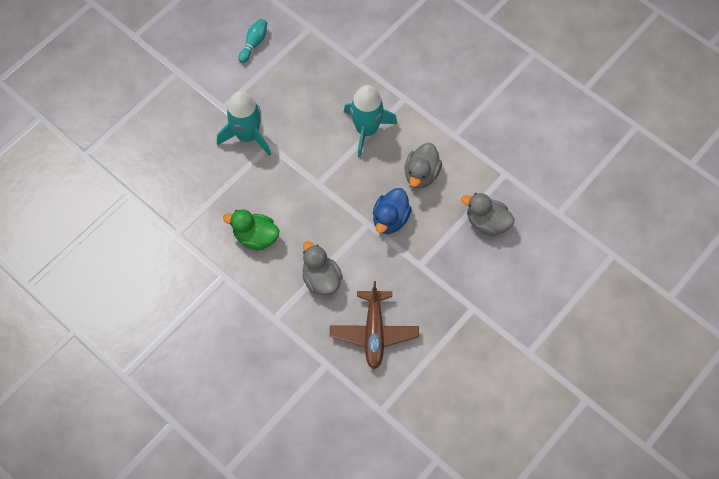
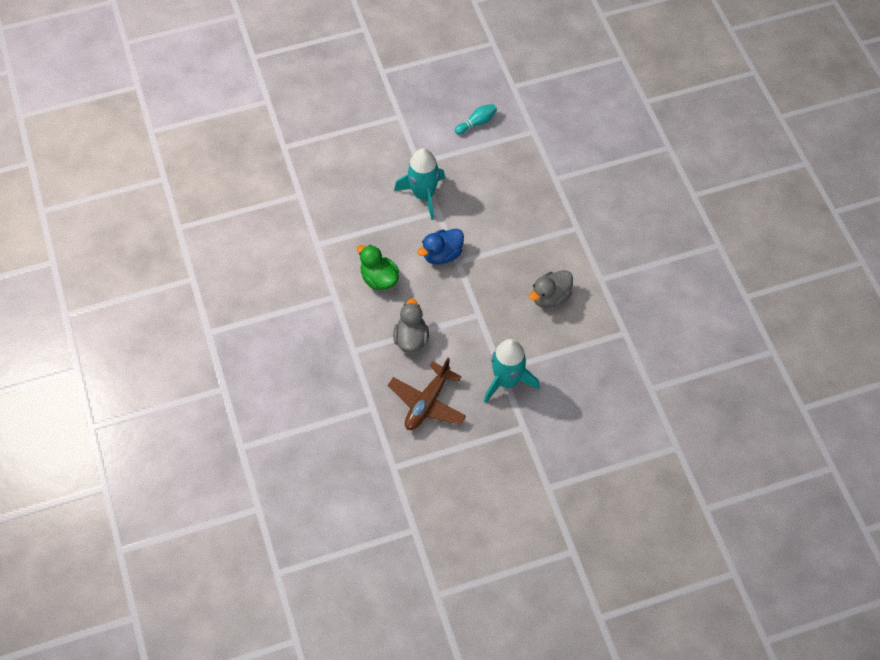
camera: 30 degrees right, 5 degrees down
(366, 130) = (527, 238): turquoise rocket -> turquoise rocket (507, 381)
(390, 219) = (500, 320): blue duck -> blue duck (442, 255)
(487, 222) = (581, 364): grey duck -> none

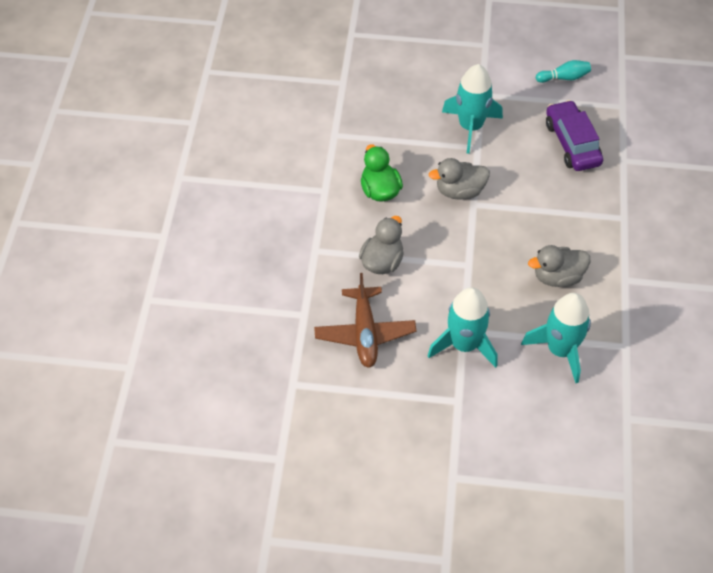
camera: 25 degrees right, 5 degrees down
(427, 403) = (365, 333): brown plane -> brown plane turned 60 degrees counterclockwise
(442, 255) = (459, 191): blue duck -> grey duck
(509, 179) = (572, 143): none -> purple car
(579, 355) = (560, 350): none -> turquoise rocket

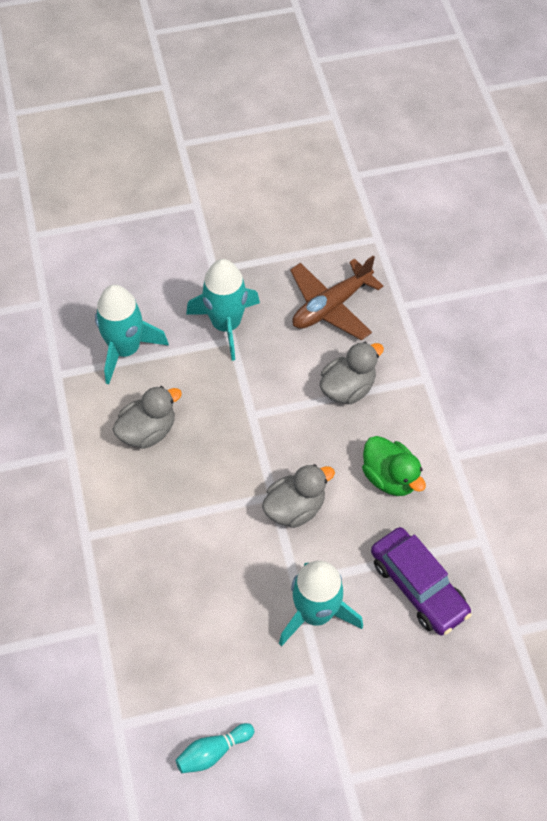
camera: 160 degrees right, 5 degrees up
(365, 333) = (331, 306): brown plane -> brown plane turned 105 degrees counterclockwise
(382, 262) = (348, 388): grey duck -> grey duck turned 135 degrees counterclockwise
(572, 143) = (174, 631): purple car -> purple car (418, 586)

